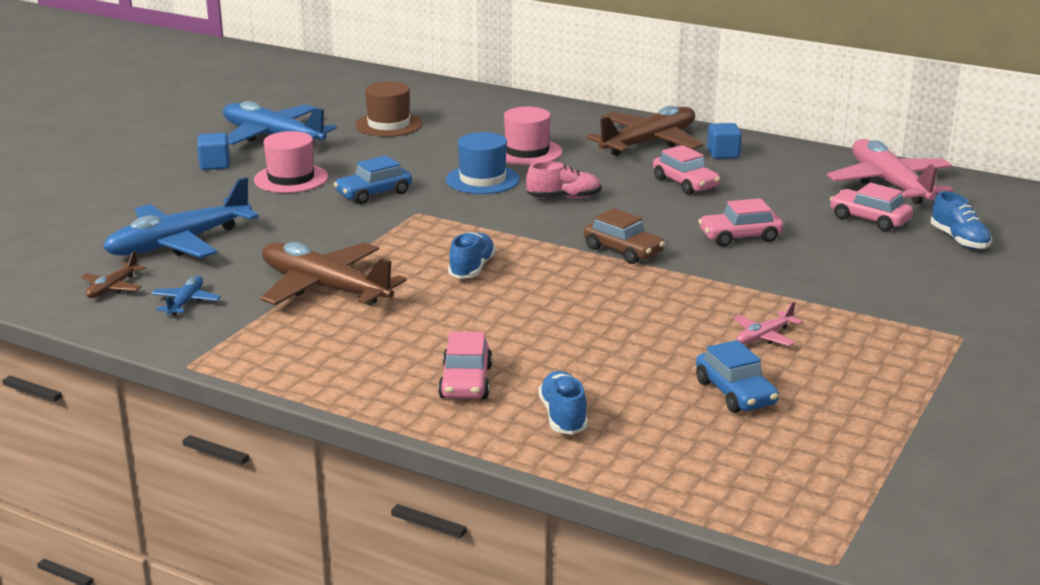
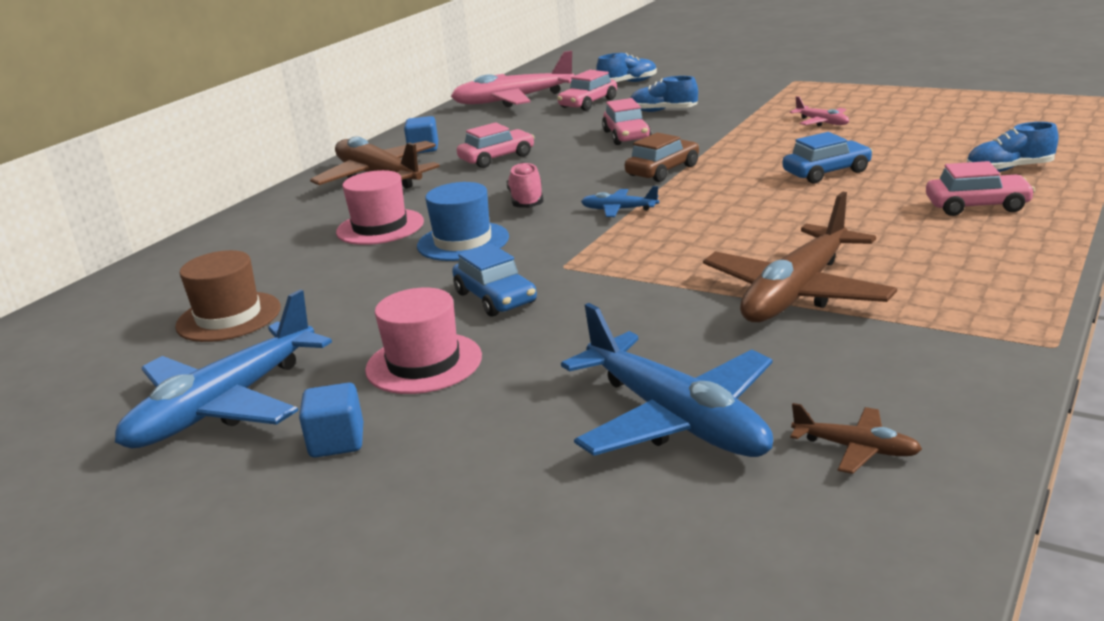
camera: 85 degrees left, 0 degrees up
(186, 302) = (877, 377): blue plane -> blue plane (619, 210)
(472, 268) = (720, 225): blue shoe -> blue shoe (663, 111)
(735, 393) = (924, 126): blue car -> blue car (826, 172)

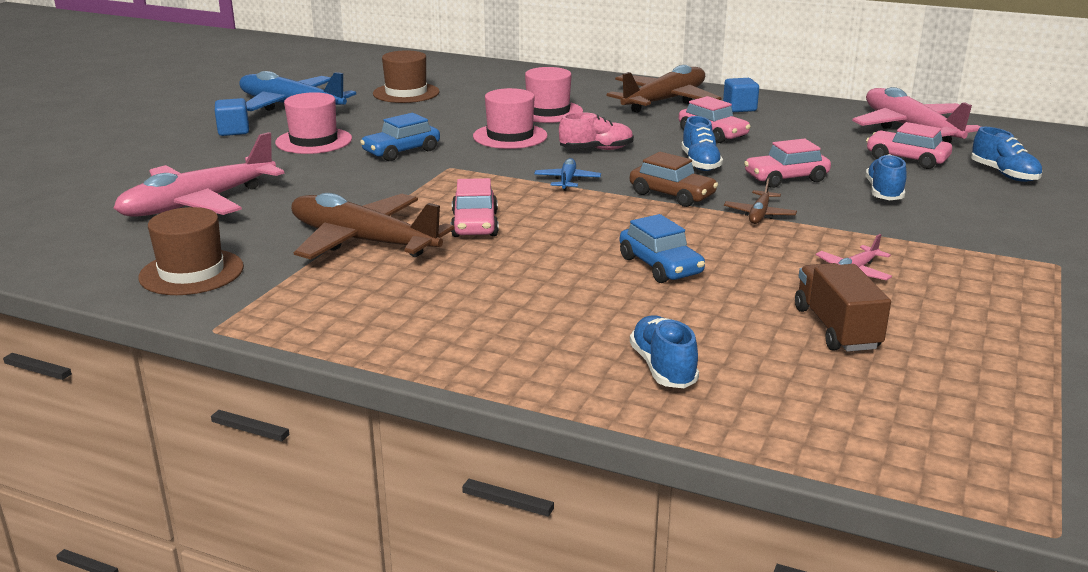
camera: 80 degrees right, 0 degrees up
(463, 242) = (510, 136): blue hat -> pink hat
(580, 162) = (700, 163): none -> blue shoe
(675, 418) = (199, 203): blue plane -> pink plane
(856, 448) = (125, 250): brown plane -> brown plane (759, 214)
(913, 383) = (191, 272): none -> brown hat
(918, 128) = (836, 328): none -> brown truck
(977, 206) = (540, 334): pink car -> pink car (474, 224)

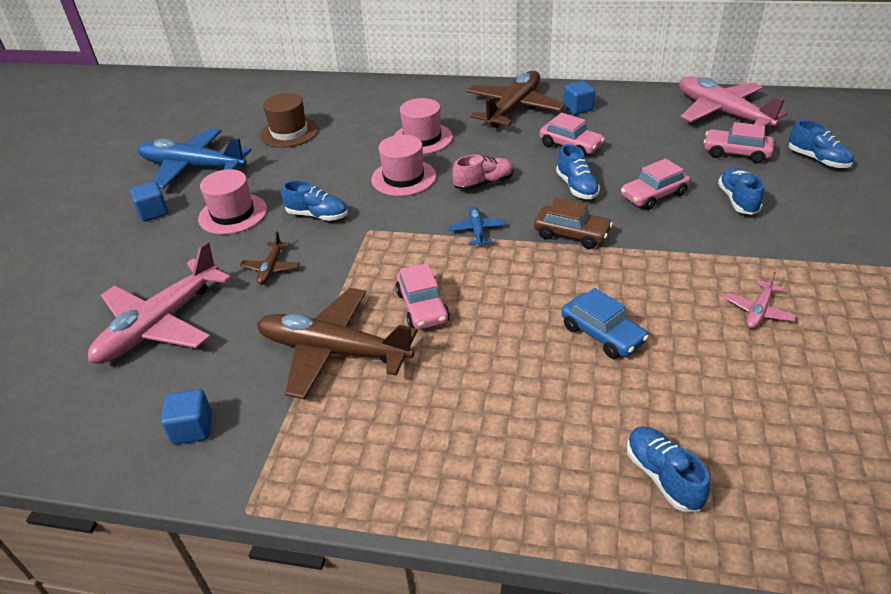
camera: 10 degrees left, 15 degrees up
(191, 272) = (193, 428): brown hat -> blue cube
(401, 151) = (317, 215): blue car -> blue shoe
(759, 214) = (653, 247): brown plane -> brown plane (271, 268)
(836, 328) = (778, 390): brown truck -> none

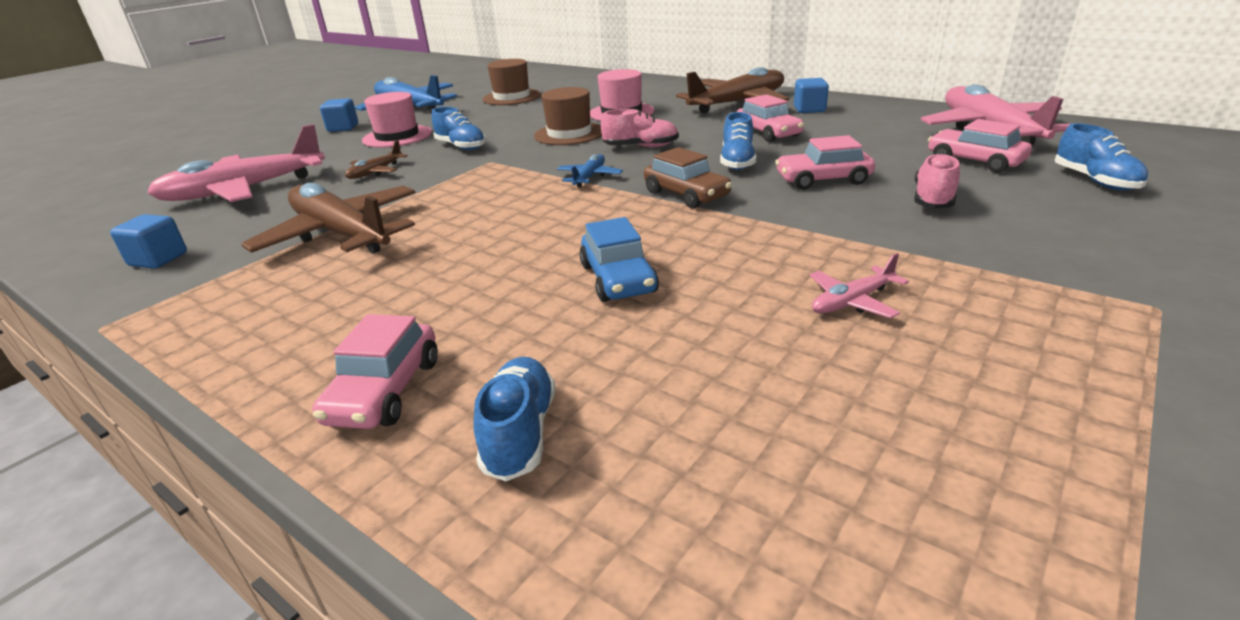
camera: 25 degrees right, 10 degrees down
(403, 178) = (569, 134): pink hat -> brown hat
(422, 307) = (462, 220): pink car -> pink car (385, 391)
(737, 200) = (933, 199): blue shoe -> pink shoe

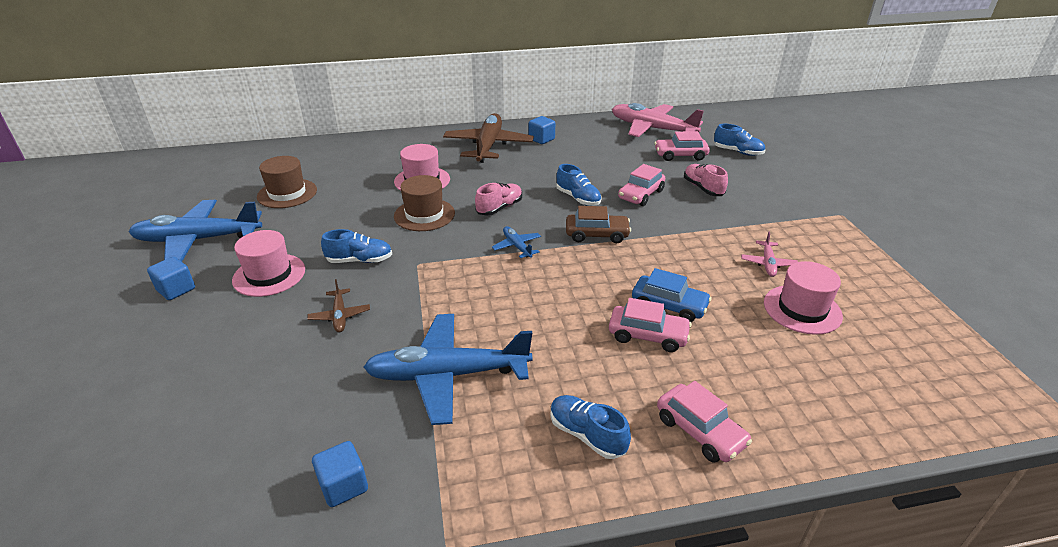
camera: 50 degrees left, 5 degrees up
(244, 190) = (247, 394): pink plane -> none
(341, 234) = (448, 375): brown plane -> blue plane
(520, 433) = (782, 402): blue shoe -> blue shoe (587, 435)
(768, 133) = (553, 168): pink car -> pink car (648, 335)
(786, 369) = (802, 309): none -> pink hat

